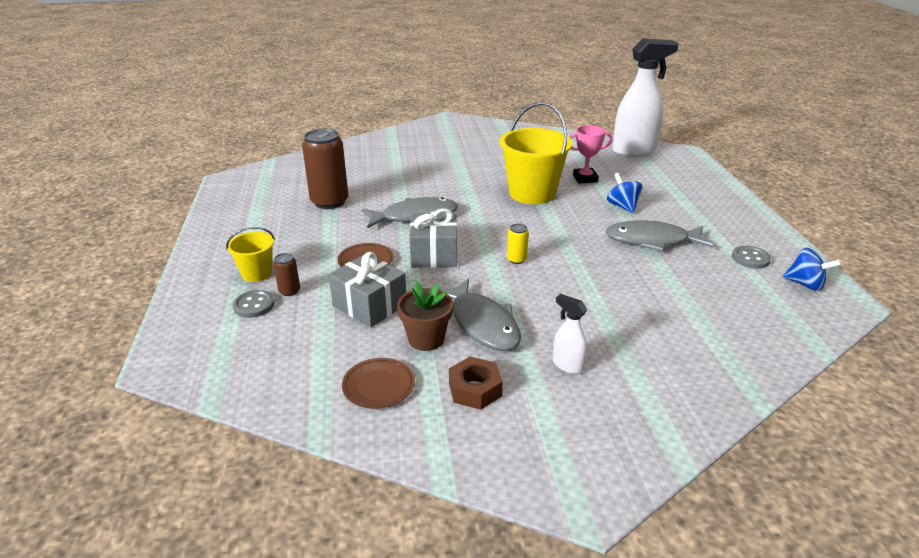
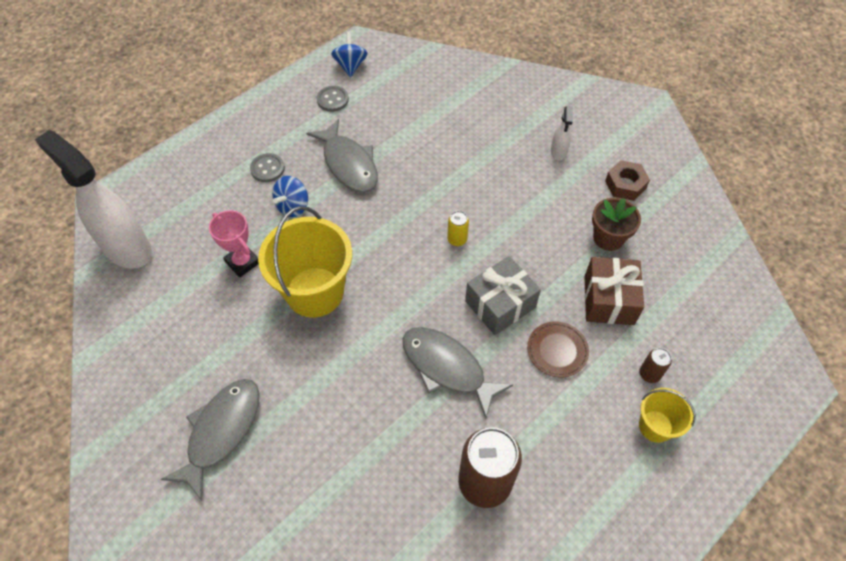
camera: 125 degrees left, 25 degrees up
(254, 305) = (689, 384): grey button -> grey button (267, 169)
(369, 305) = (609, 300): grey gift -> brown gift
(378, 386) = (673, 234): brown plate -> none
(482, 323) = (561, 216): grey fish -> grey fish (221, 431)

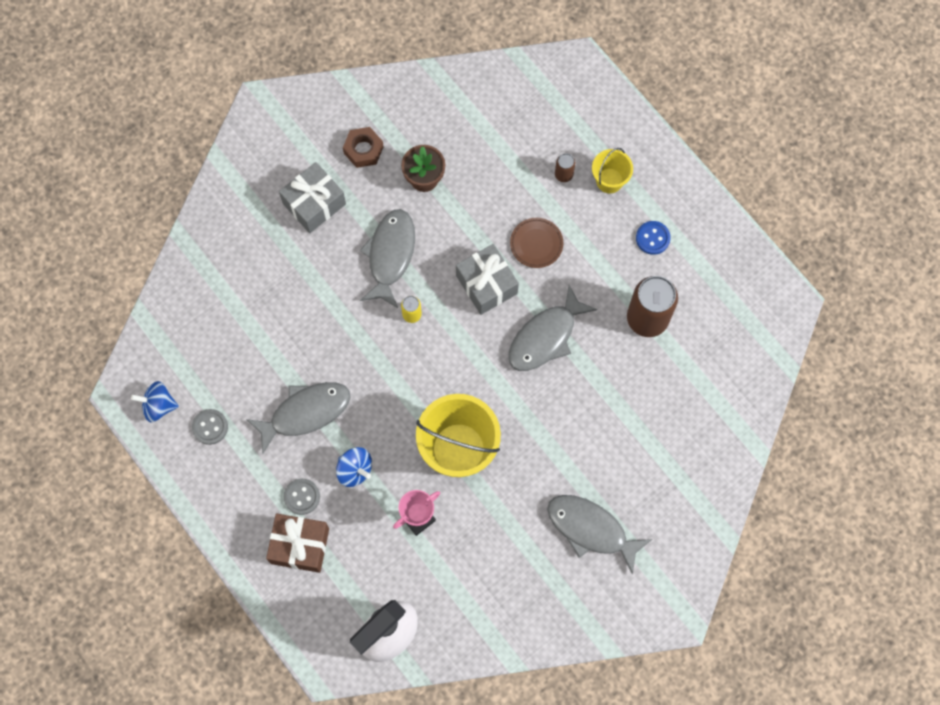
camera: 85 degrees left, 15 degrees up
(517, 216) = (390, 255): none -> grey fish
(558, 152) = (314, 204): white spray bottle -> grey gift
(591, 483) = (652, 238): none -> blue button
(609, 300) = (490, 191): brown gift -> brown gift (300, 545)

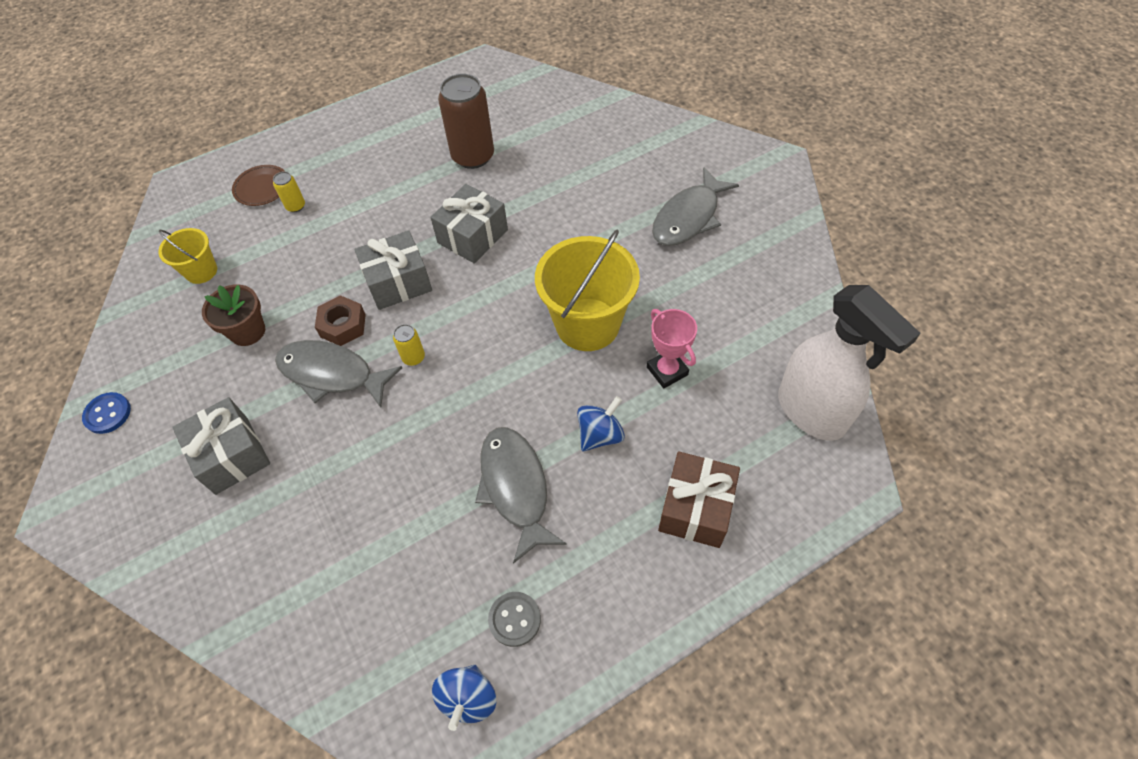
camera: 80 degrees left, 15 degrees down
(302, 497) = (629, 500): grey button -> none
(363, 150) = (183, 392): brown nut -> brown nut (343, 325)
(536, 244) = (365, 235): brown plate -> brown plate (262, 188)
(545, 337) = (473, 236): grey fish -> grey gift
(563, 174) = (295, 206): brown can -> yellow can
(609, 180) = (317, 171): yellow bucket -> yellow bucket (201, 271)
(652, 238) = (390, 145): blue button -> blue button (108, 414)

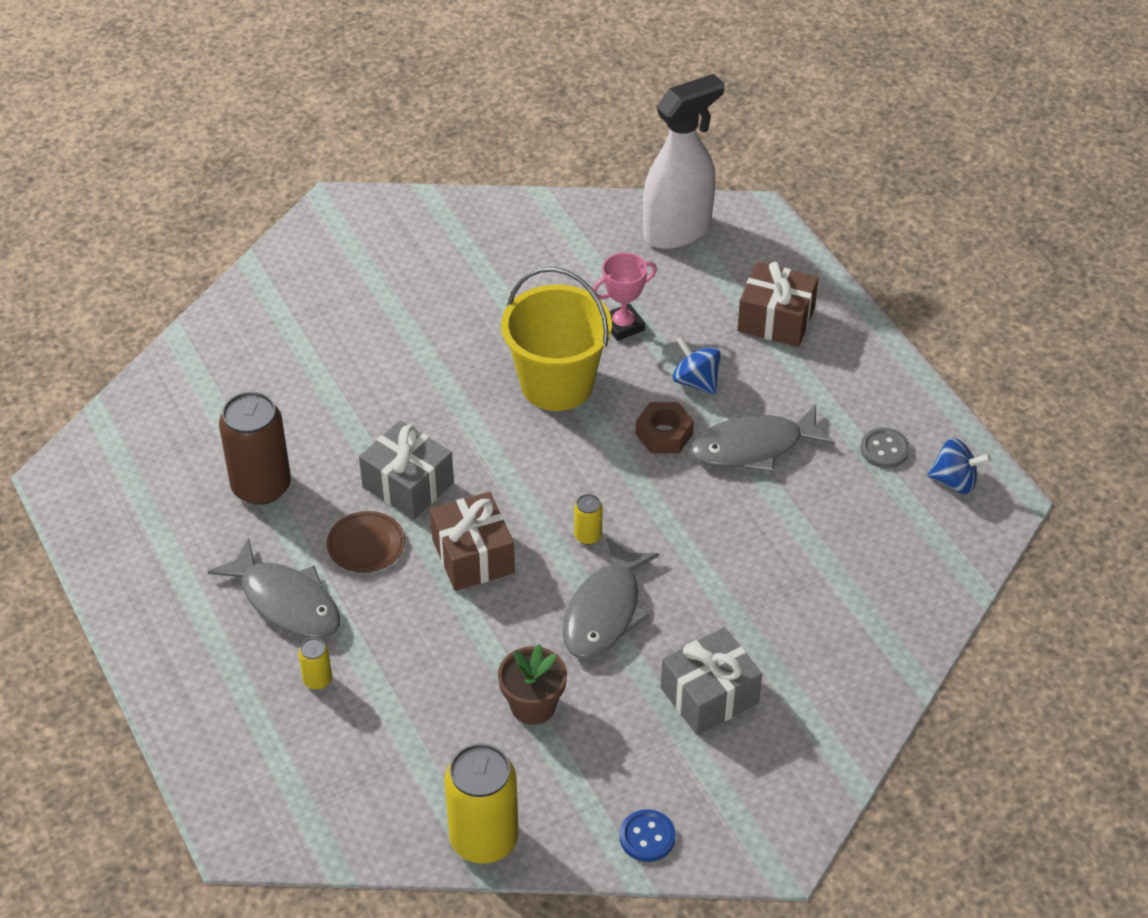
camera: 90 degrees left, 10 degrees down
(138, 310) = (484, 839): none -> yellow can
(201, 271) = (423, 775): yellow bucket -> none
(262, 188) = (271, 726): brown plate -> brown plate (366, 545)
(343, 325) = (534, 607): brown nut -> brown nut (664, 434)
(398, 282) = (473, 556): grey gift -> brown gift
(688, 217) = (412, 289): grey fish -> grey fish (286, 602)

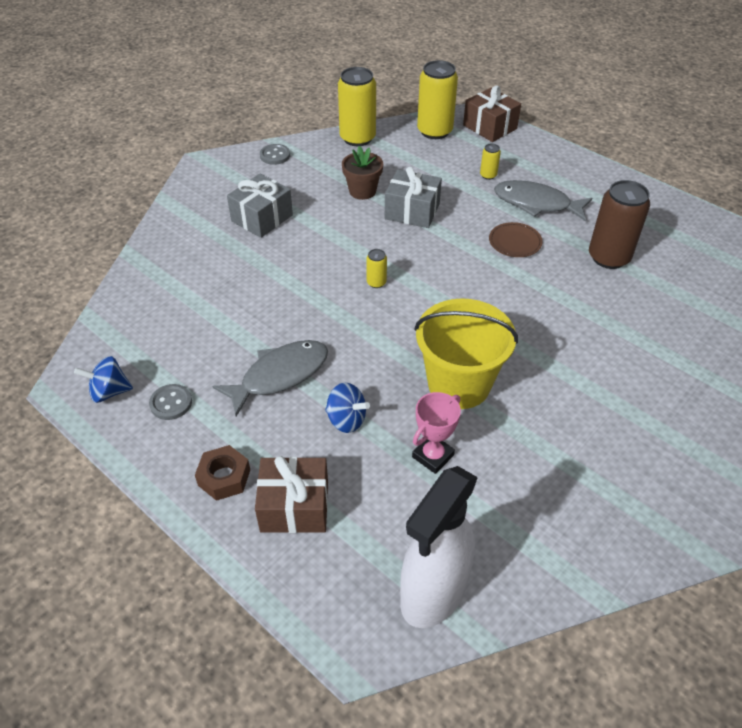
camera: 160 degrees right, 0 degrees up
(338, 814) = (434, 131): none -> yellow can
(408, 485) = (516, 282): grey gift -> grey gift (412, 211)
(473, 556) = (444, 252): brown gift -> brown gift (489, 127)
(605, 612) = (343, 243): grey fish -> none
(647, 837) = (275, 155): blue button -> grey button
(664, 434) = (354, 367): brown nut -> brown nut (224, 477)

